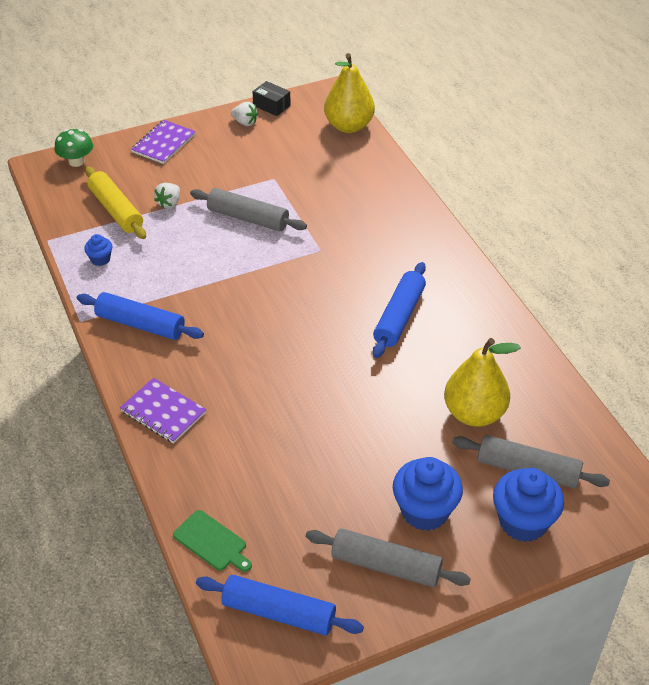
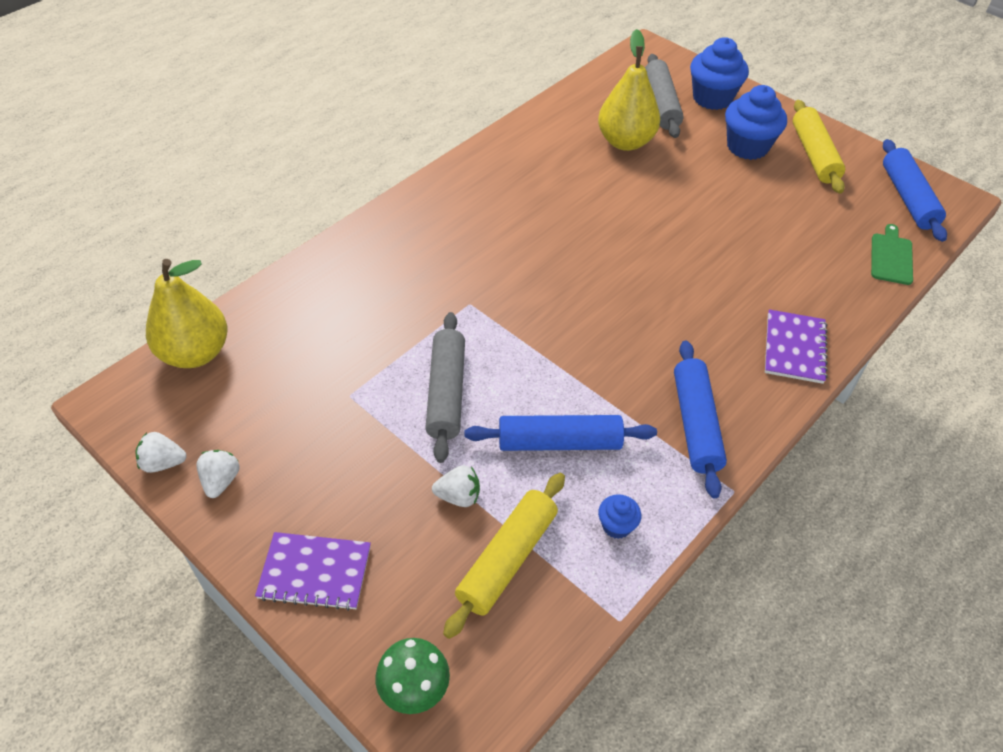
camera: 115 degrees left, 5 degrees up
(271, 105) = (163, 463): black box -> white strawberry
(386, 565) = (814, 155): grey rolling pin -> yellow rolling pin
(399, 317) = (538, 214): blue rolling pin -> blue rolling pin (559, 442)

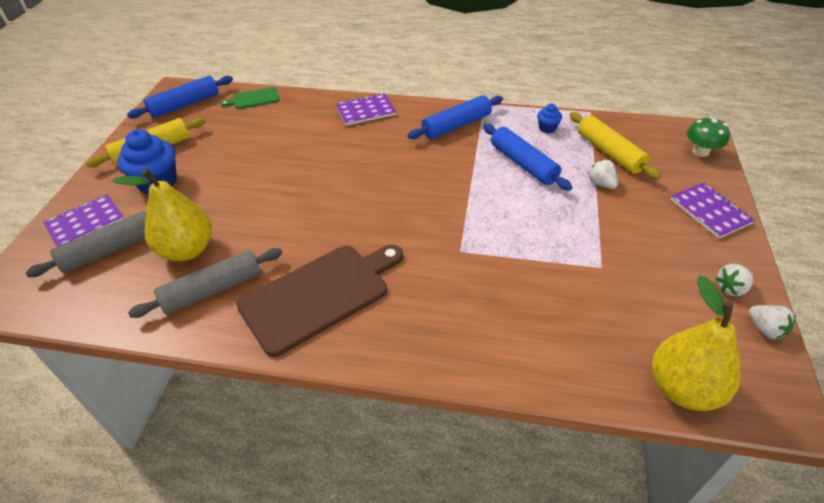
camera: 120 degrees left, 5 degrees down
(446, 392) = (544, 223): grey rolling pin -> grey rolling pin (212, 290)
(501, 195) = (319, 295): none -> brown cutting board
(507, 559) = (609, 152): yellow rolling pin -> yellow rolling pin turned 60 degrees clockwise
(712, 98) = (85, 222): blue cupcake -> purple notebook

